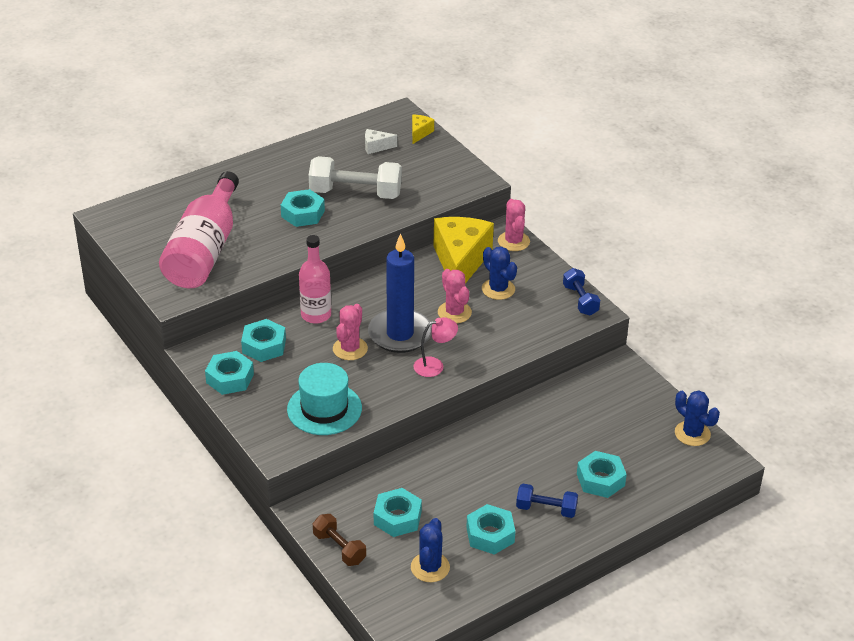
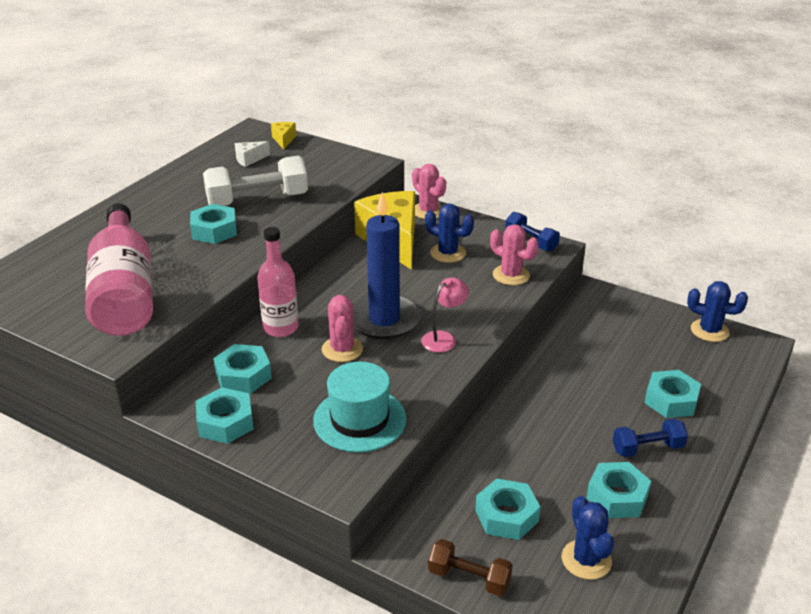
camera: 25 degrees left, 5 degrees down
(454, 312) = (423, 285): pink cactus -> pink cactus (511, 275)

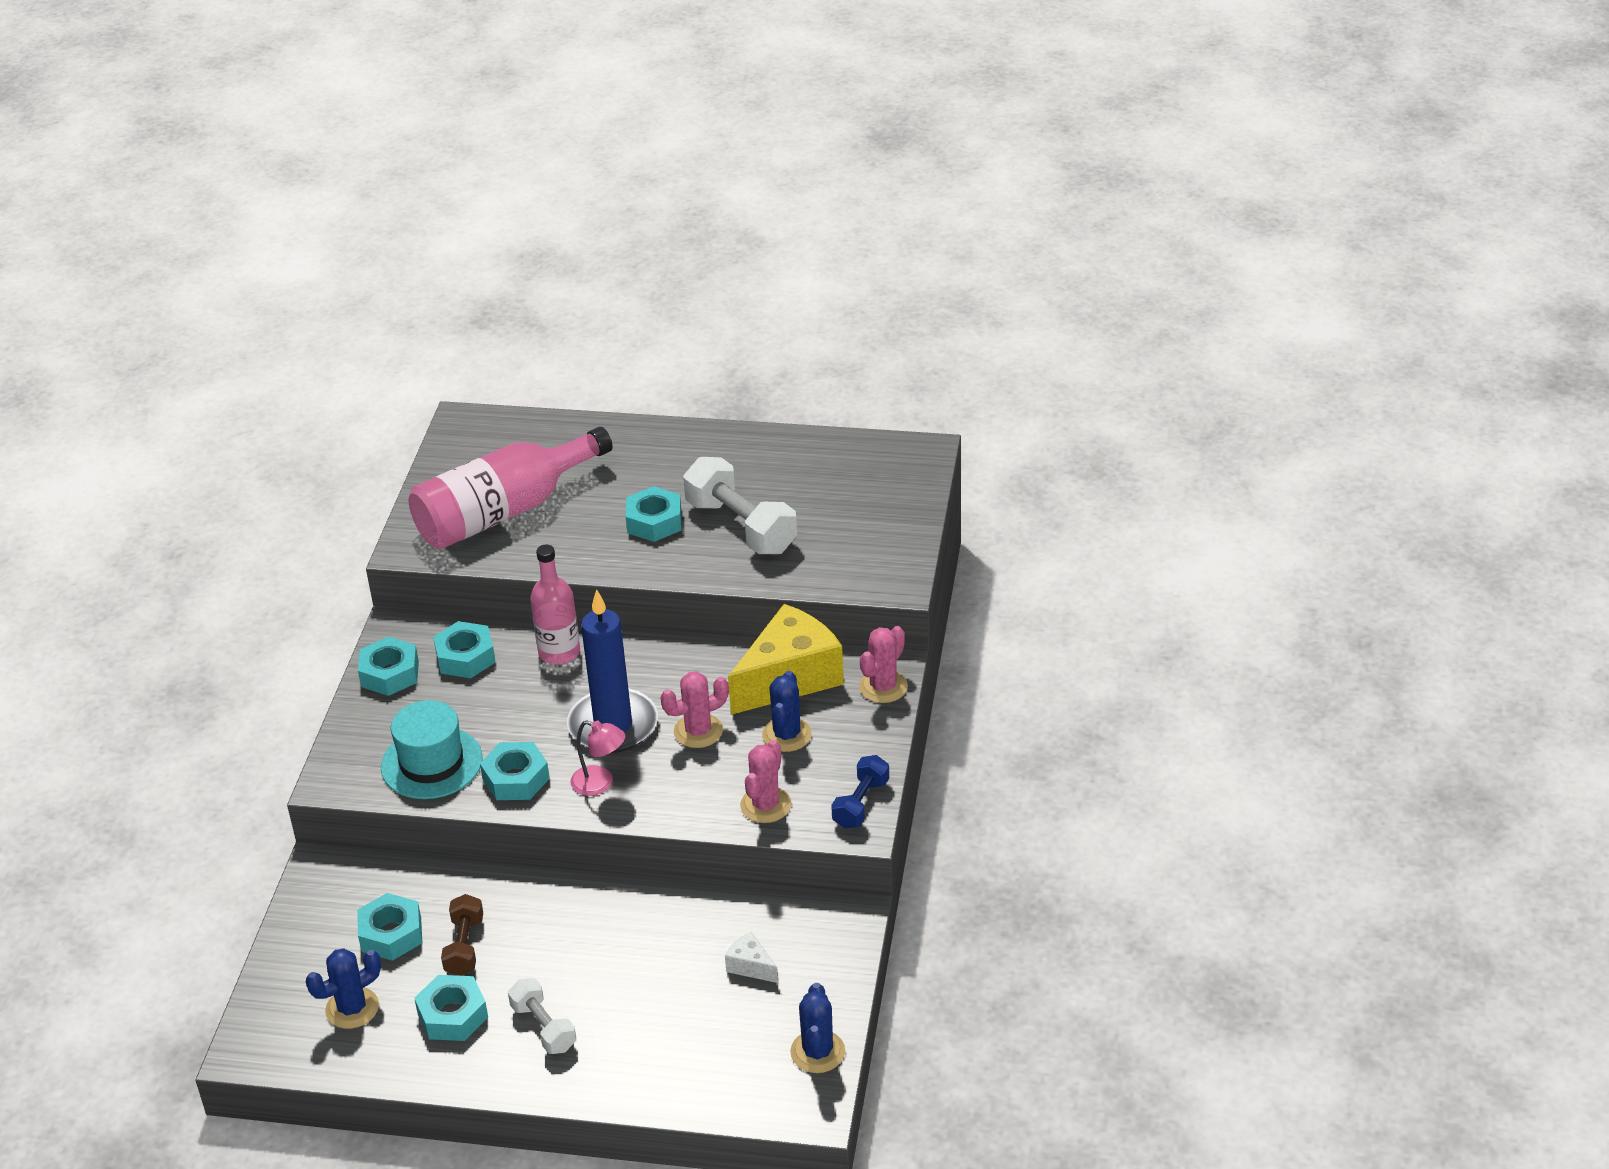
camera: 70 degrees right, 5 degrees up
(249, 159) = (839, 481): white cheese -> white cheese (751, 966)
(284, 140) = (912, 488): yellow cheese -> none
(342, 349) = (542, 711): pink cactus -> pink cactus (698, 731)
(469, 578) = (299, 928): brown dumbbell -> brown dumbbell (464, 946)
(647, 448) = (544, 1027): blue dumbbell -> white dumbbell
(671, 400) = (643, 1035): turquoise nut -> turquoise nut (516, 779)

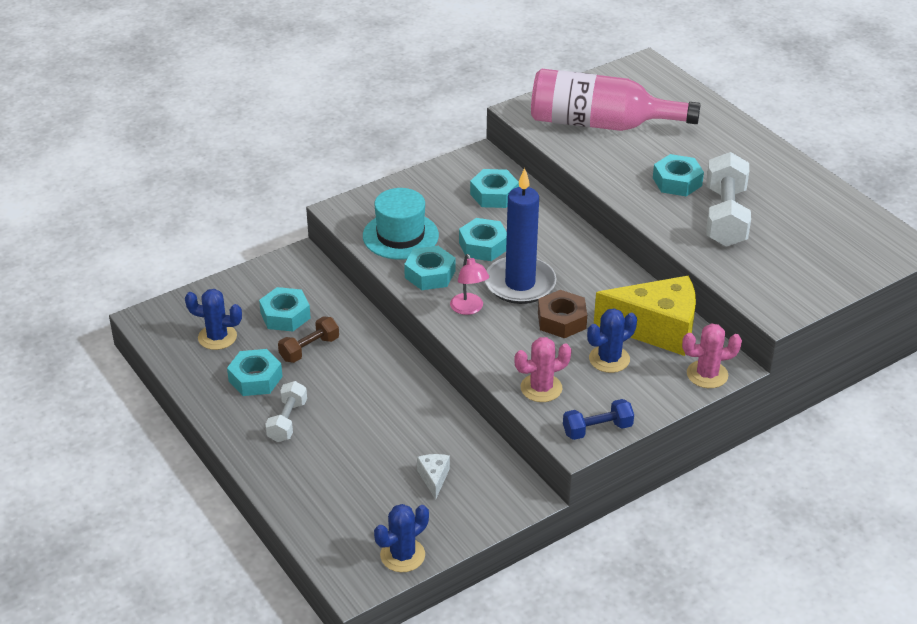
camera: 45 degrees right, 0 degrees up
(390, 674) = (445, 177): turquoise nut -> turquoise nut (483, 246)
(559, 652) = (546, 225): pink bottle -> none
(698, 731) = (561, 320): pink cactus -> brown nut

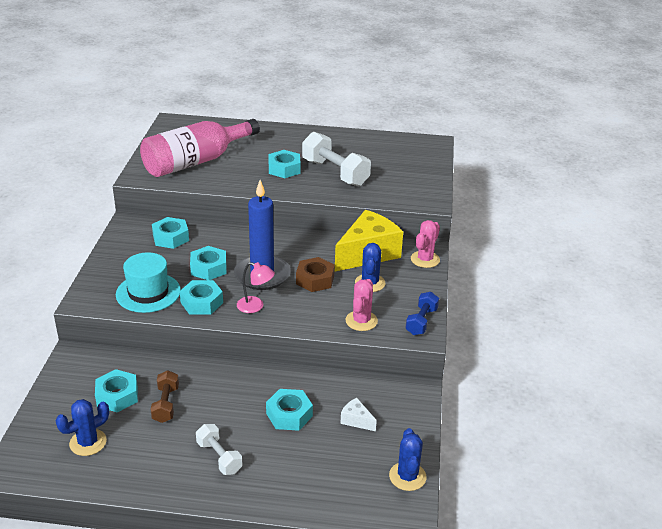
camera: 50 degrees left, 5 degrees down
(255, 378) = (157, 448): turquoise nut -> turquoise nut (289, 415)

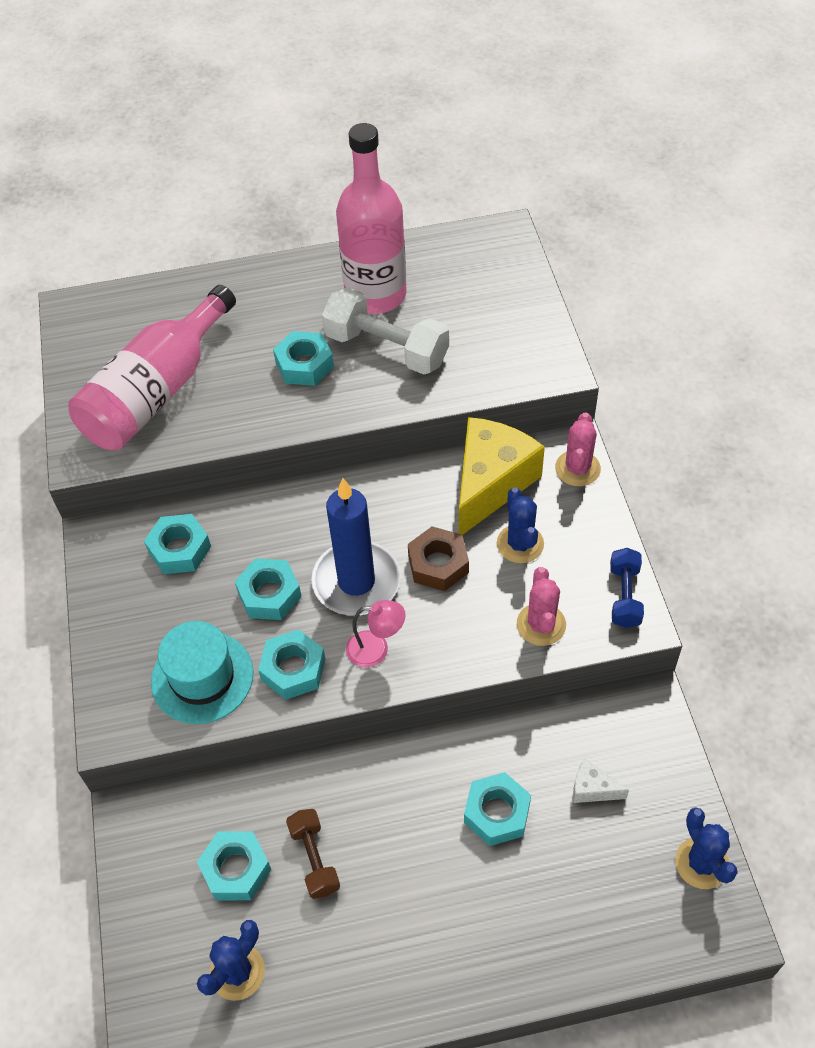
camera: 15 degrees left, 20 degrees up
(219, 457) = (436, 926): white dumbbell -> none
(342, 151) = (375, 294): none -> pink bottle

